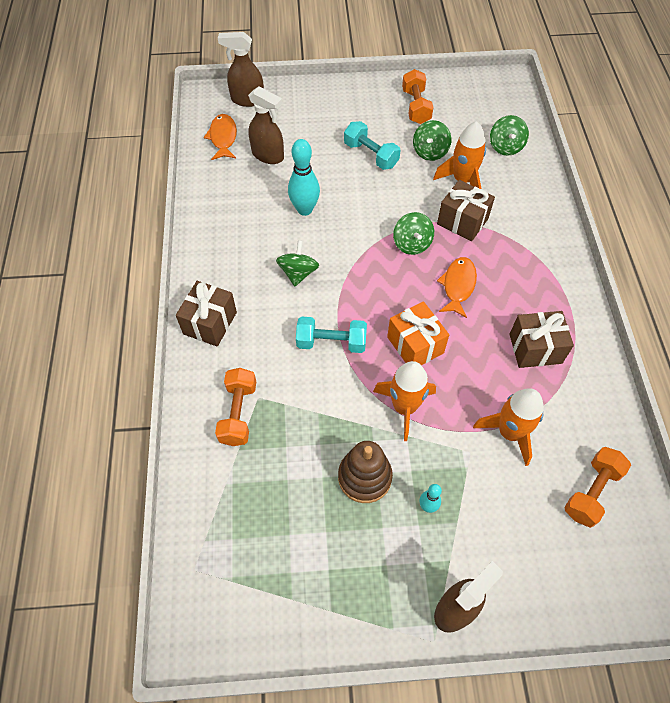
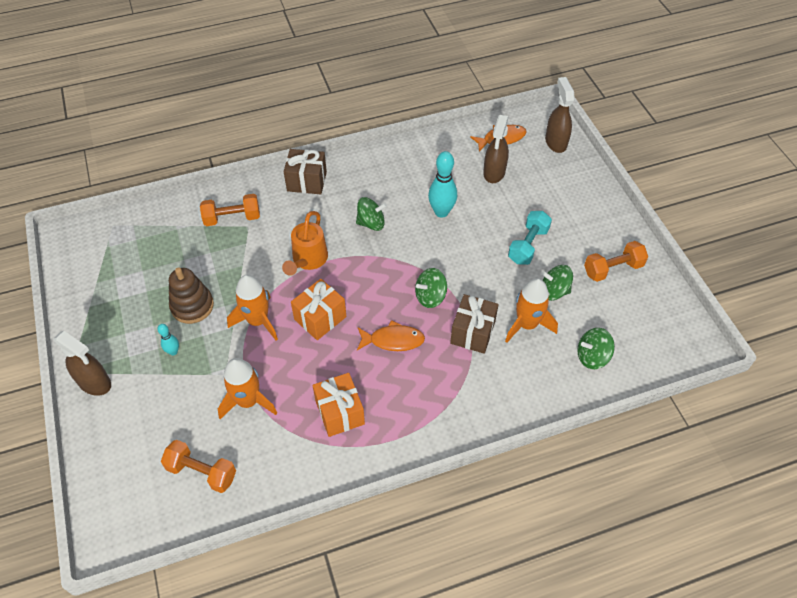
camera: 75 degrees right, 5 degrees down
(331, 343) = (308, 260): turquoise dumbbell -> orange watering can
(535, 348) = (340, 412): brown gift -> orange gift

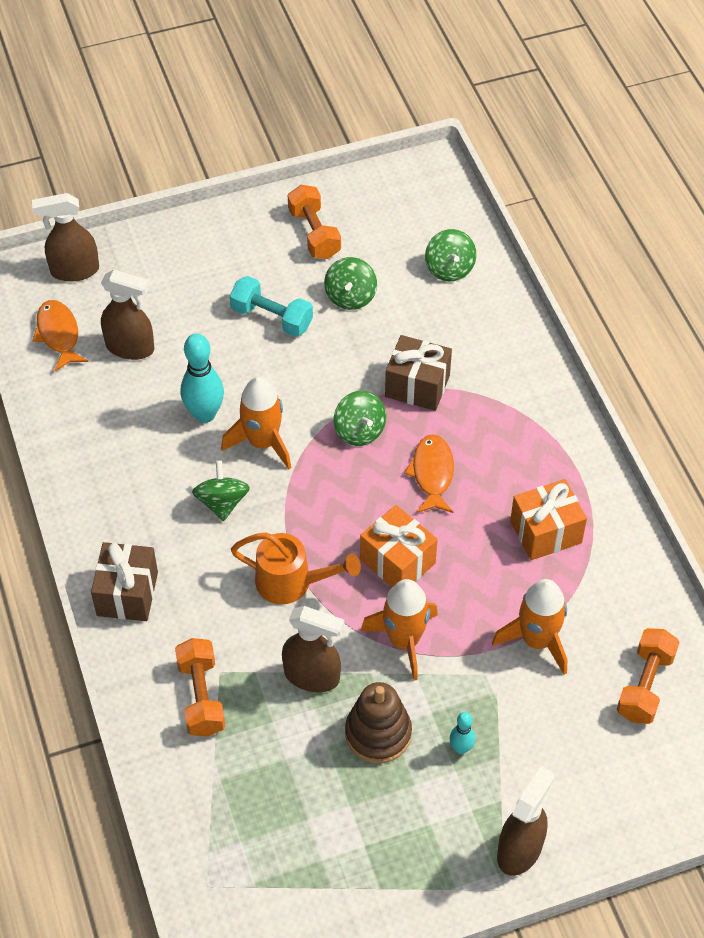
camera: 90 degrees left, 0 degrees up
(238, 271) = (312, 676): none -> brown spray bottle
(527, 324) = (403, 328): orange rocket -> orange rocket (262, 442)

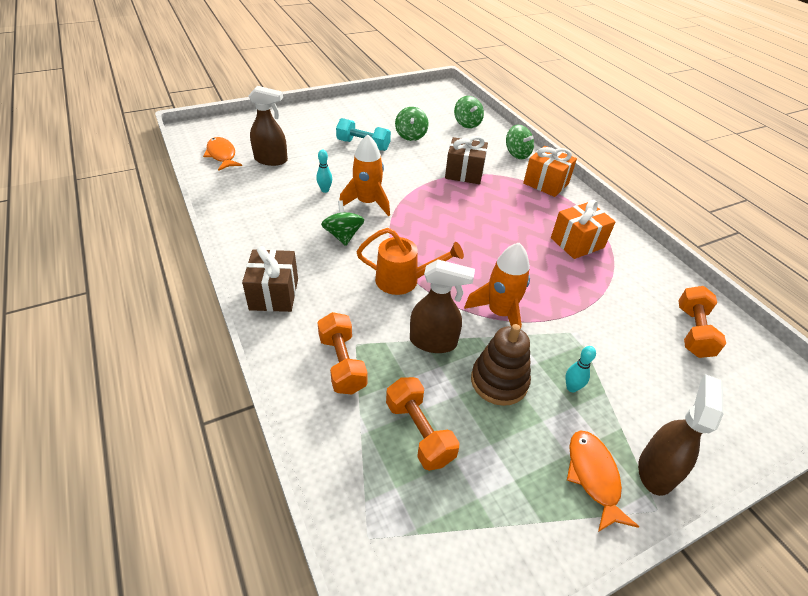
camera: 10 degrees left, 10 degrees down
(74, 270) = (233, 127): brown spray bottle -> none
(204, 414) = (325, 190): turquoise bowling pin -> turquoise bowling pin, size x0.53
(314, 233) = (382, 111): orange dumbbell -> orange dumbbell (419, 432)
(359, 431) = (432, 195): green spinning top -> green spinning top (517, 154)
(397, 561) = (479, 264): orange gift -> orange gift (546, 183)
(432, 474) = (488, 215): orange fish -> orange fish (593, 476)
(537, 640) = (599, 307): orange rocket -> none

